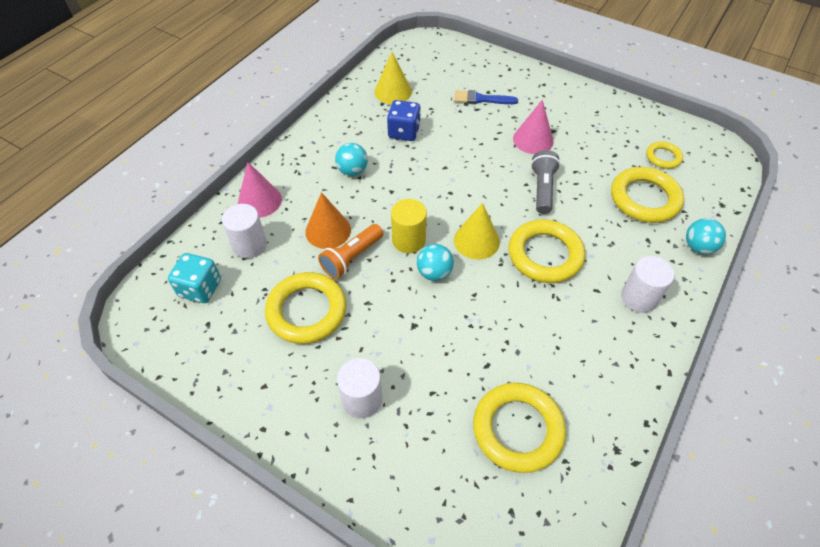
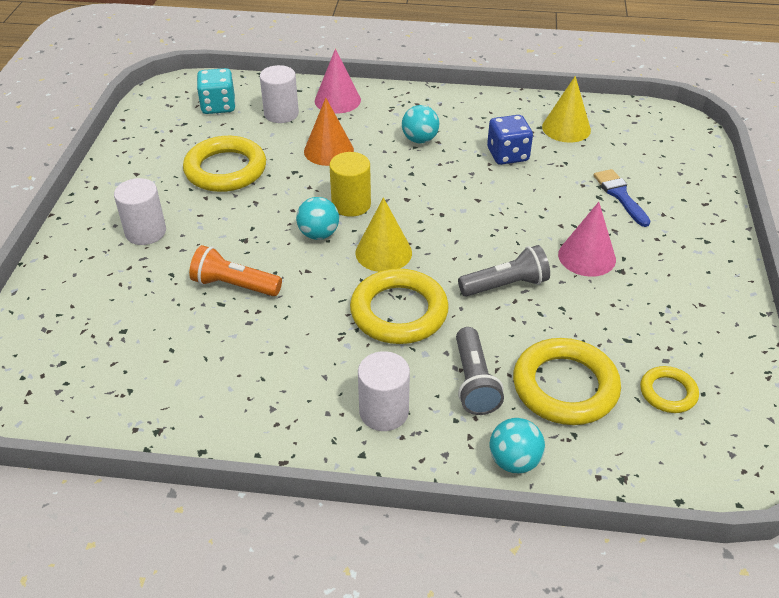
camera: 65 degrees right, 10 degrees down
(351, 258) = (304, 175): orange flashlight -> orange flashlight (234, 285)
(517, 429) = (153, 345): yellow ring -> none
(627, 240) = (474, 382): none -> grey flashlight

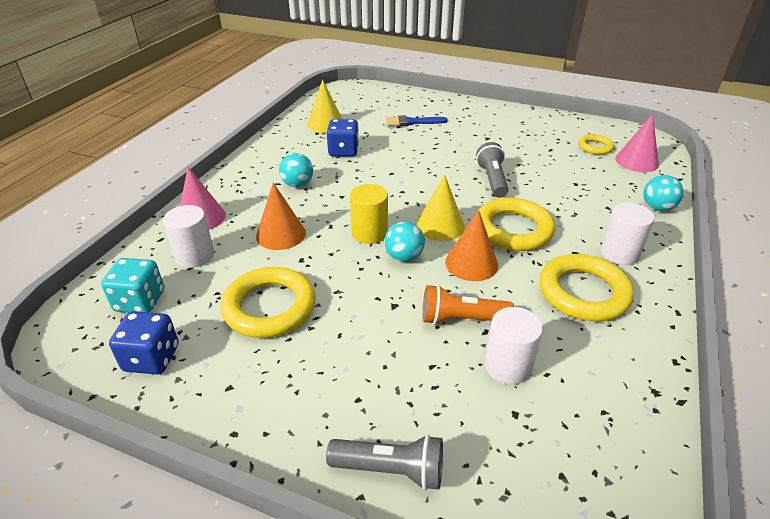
camera: 75 degrees left, 5 degrees down
(145, 232) = (351, 384): white cylinder -> white cylinder (508, 366)
(159, 131) = (151, 358): none -> blue dice
(234, 285) = (461, 319): orange flashlight -> orange flashlight turned 60 degrees clockwise
(323, 283) = (471, 263): none -> orange cone
(474, 382) = (588, 210): grey flashlight -> grey flashlight (391, 470)
(565, 386) = (591, 177): yellow ring -> yellow ring (583, 292)
(587, 256) = (470, 146): pink cone -> pink cone (636, 161)

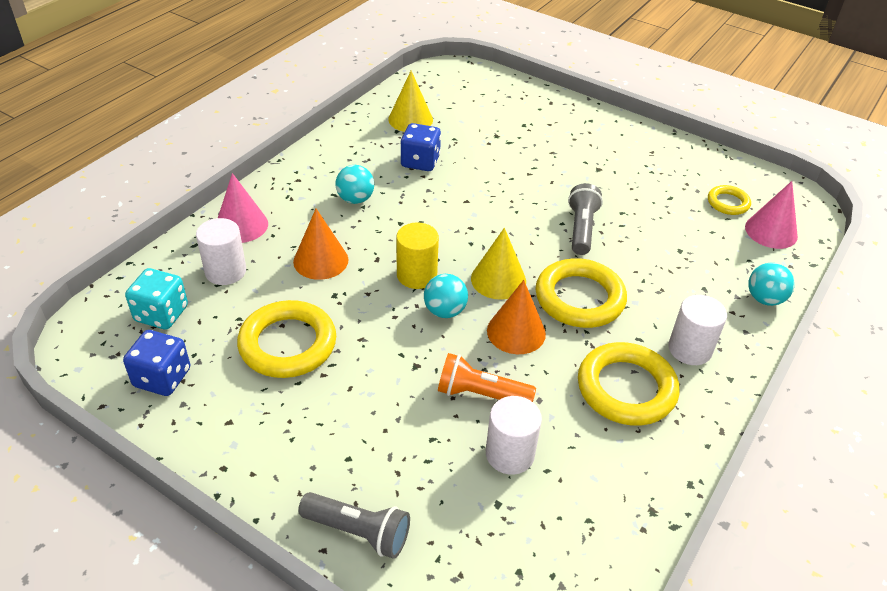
camera: 10 degrees right, 5 degrees up
(412, 122) = (515, 132): blue brush -> none

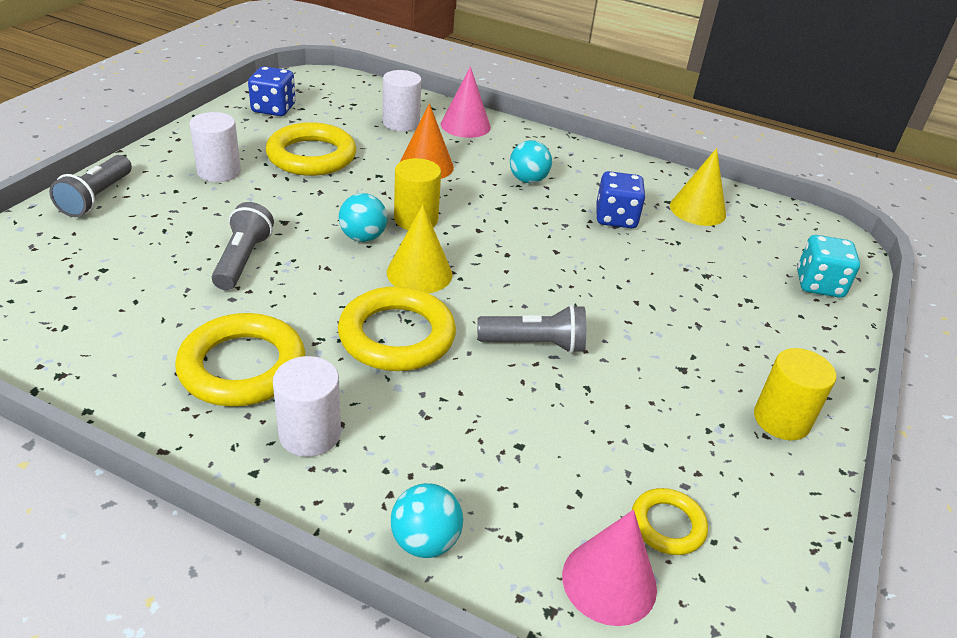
camera: 80 degrees right, 5 degrees down
(161, 314) = (344, 102): turquoise dice -> turquoise dice (819, 284)
(480, 394) = (243, 260): orange flashlight -> grey flashlight
(509, 454) = (161, 277): white cylinder -> white cylinder (219, 171)
(516, 332) = (334, 284): orange cone -> none
(638, 142) = (781, 420): none -> yellow cylinder

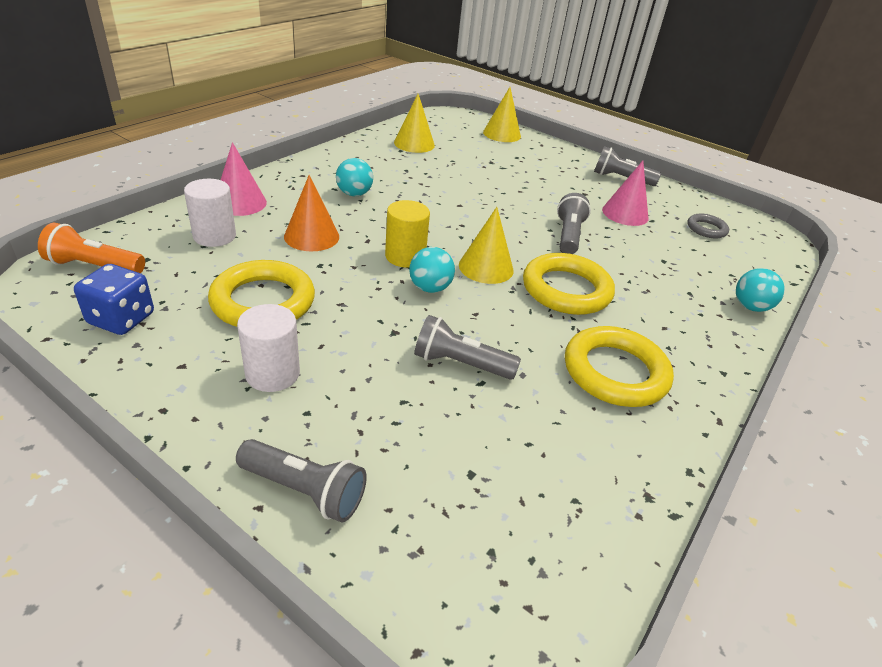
camera: 80 degrees left, 0 degrees up
(310, 434) = (679, 342): white cylinder -> none
(335, 88) = (94, 266): none -> orange flashlight
(609, 581) = (749, 254): pink cone -> pink cone (625, 214)
(616, 218) = (419, 173): blue dice -> none
(667, 525) = (706, 229): yellow ring -> grey ring
(781, 420) = (621, 179): yellow cylinder -> grey flashlight
(819, 284) = (502, 134): turquoise dice -> yellow cone

